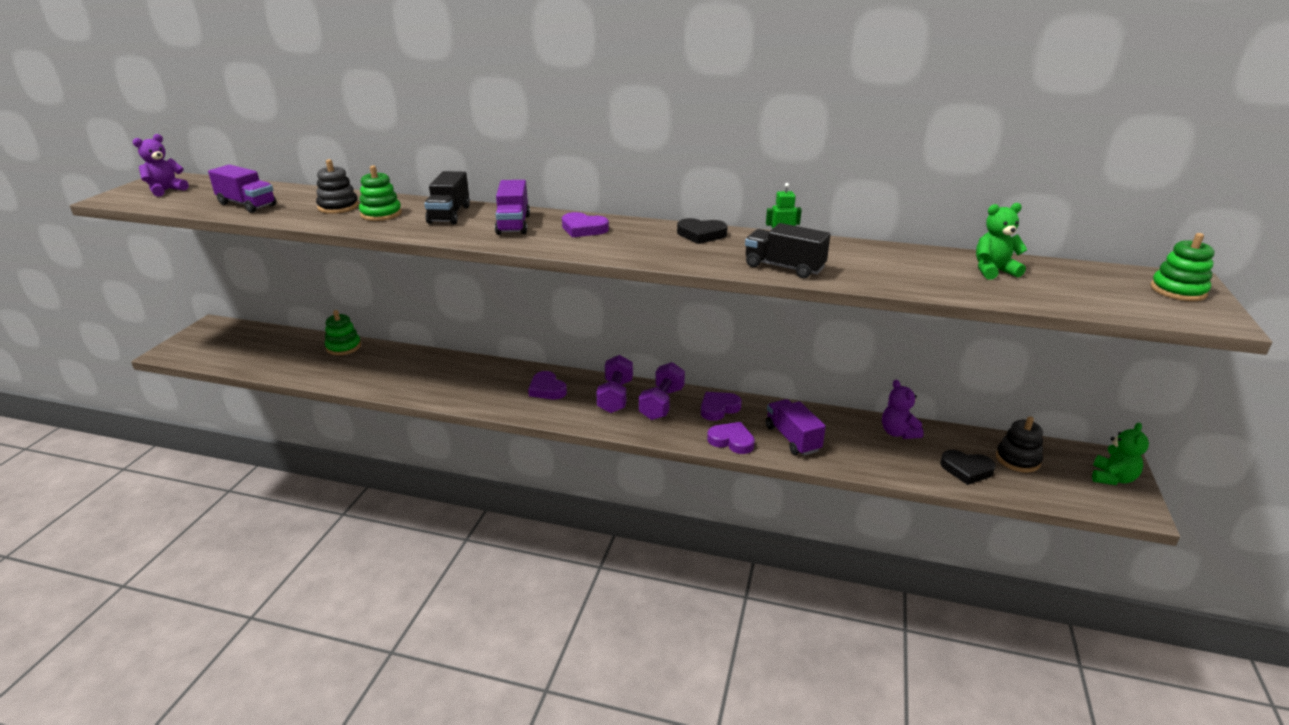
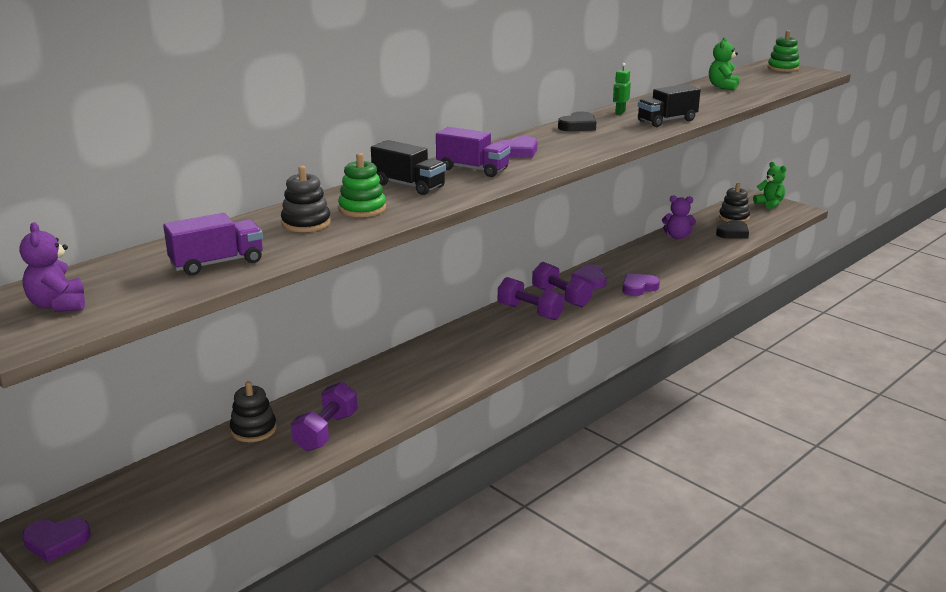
camera: 60 degrees left, 5 degrees down
(343, 347) = (253, 430): green stacking toy -> black stacking toy
(353, 372) = (326, 432): none -> purple dumbbell
(547, 389) = (485, 337): purple heart -> purple heart (56, 542)
(792, 438) = (654, 268): purple truck -> none

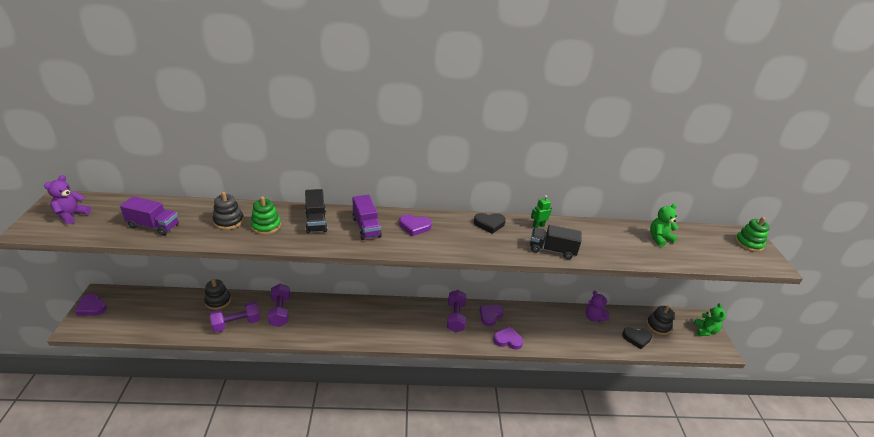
camera: 40 degrees right, 10 degrees up
(530, 312) = (425, 316): purple dumbbell -> purple dumbbell (280, 312)

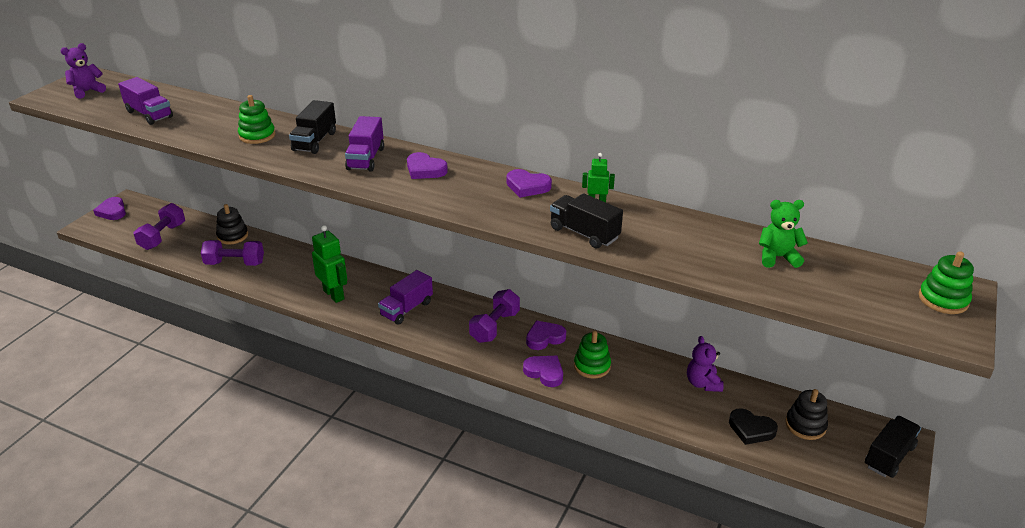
camera: 30 degrees right, 0 degrees up
(228, 221) = (224, 124): black stacking toy -> none
(280, 312) = (289, 264): purple dumbbell -> purple dumbbell (163, 236)
(332, 327) = (334, 295): none -> green robot
(390, 322) = (406, 309): none -> purple truck
(489, 224) = (527, 186): black heart -> purple heart
(530, 326) = (592, 366): none -> green stacking toy
(705, 331) = (889, 456): green teddy bear -> black truck

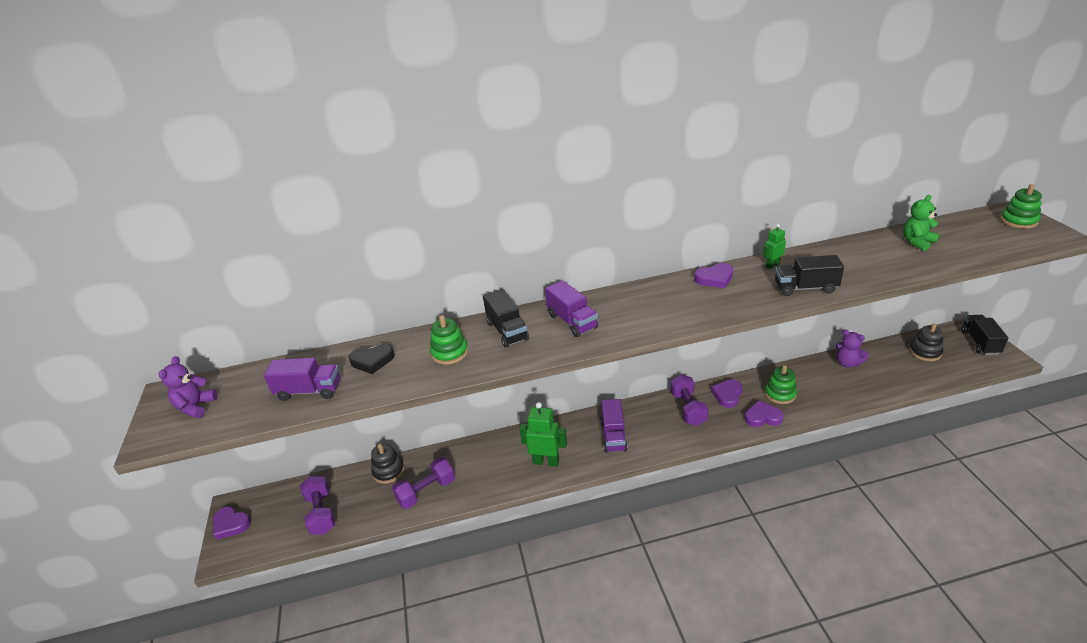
camera: 35 degrees left, 0 degrees up
(425, 170) = (629, 305): purple heart -> none
(751, 429) = (908, 373): black heart -> black heart (372, 361)

